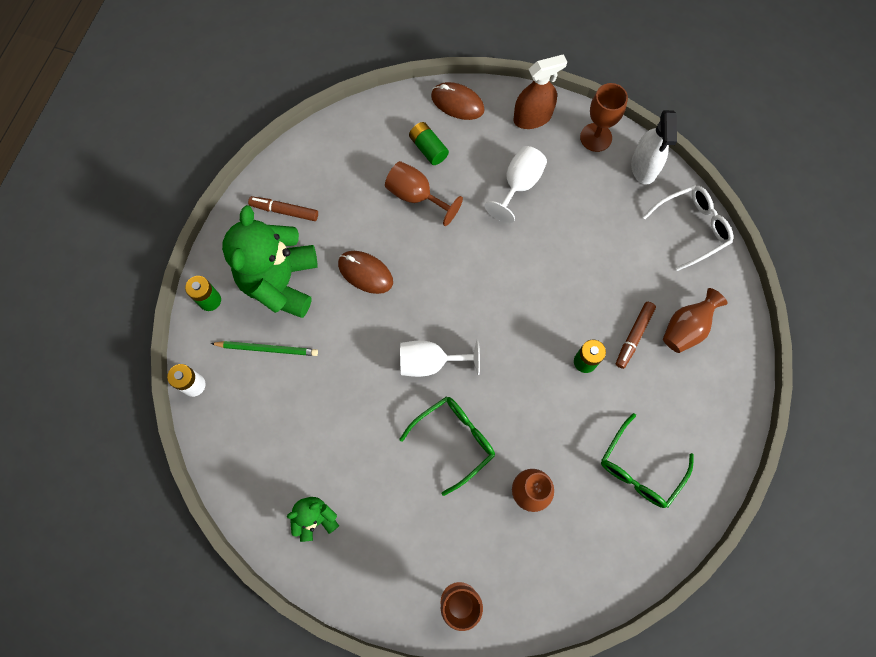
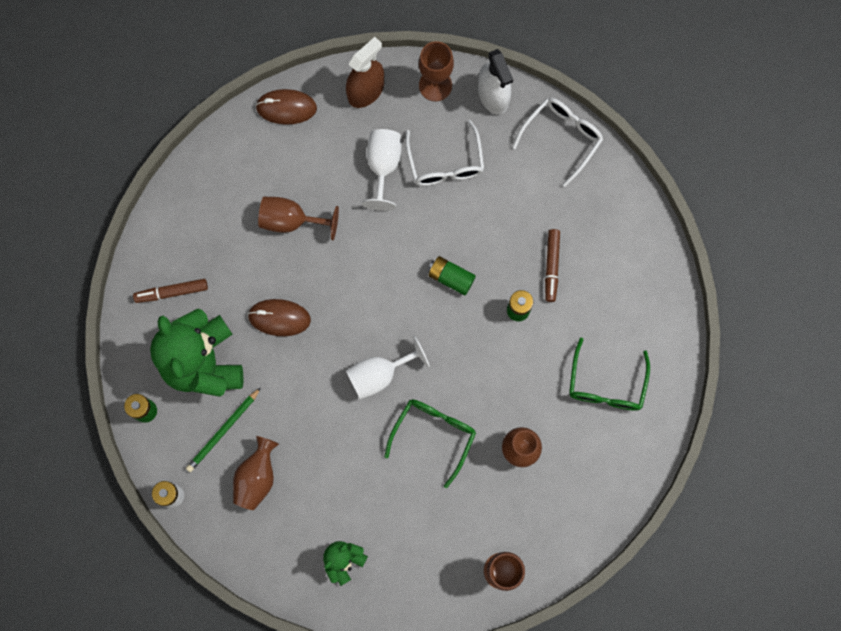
camera: 25 degrees left, 5 degrees up
(267, 349) = (223, 431): green pencil -> green pencil turned 150 degrees clockwise
(428, 148) = (280, 167): green battery -> green battery (451, 278)
(575, 205) = (445, 163): none -> white glasses
(686, 328) = (595, 238): brown vase -> brown vase (257, 477)

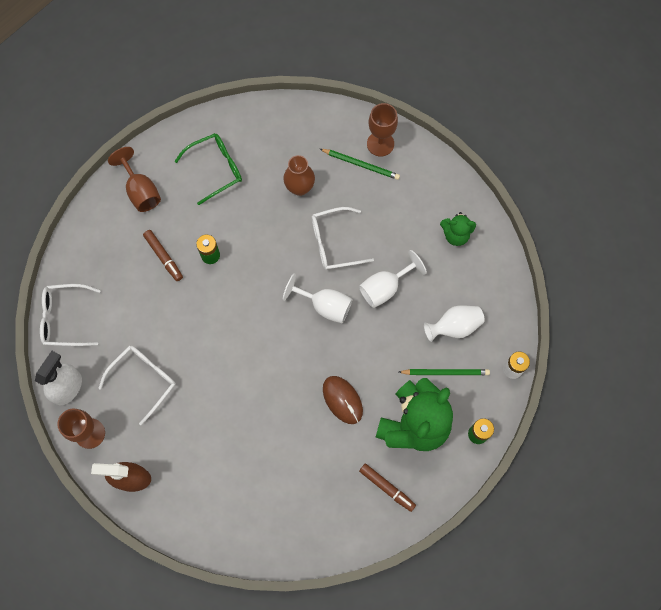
camera: 130 degrees left, 5 degrees down
(257, 477) = (454, 327): brown vase -> white vase
(286, 108) = (189, 525): brown mouse -> none
(291, 221) = (269, 449): brown goblet -> brown goblet (141, 191)
(383, 166) = (179, 419): white goblet -> white goblet (385, 288)
(434, 435) = (334, 243): green glasses -> white glasses
(451, 278) = (223, 313): green battery -> none
(494, 531) = (361, 164): none -> green pencil
(551, 266) = (163, 257): brown marker -> brown marker turned 90 degrees clockwise

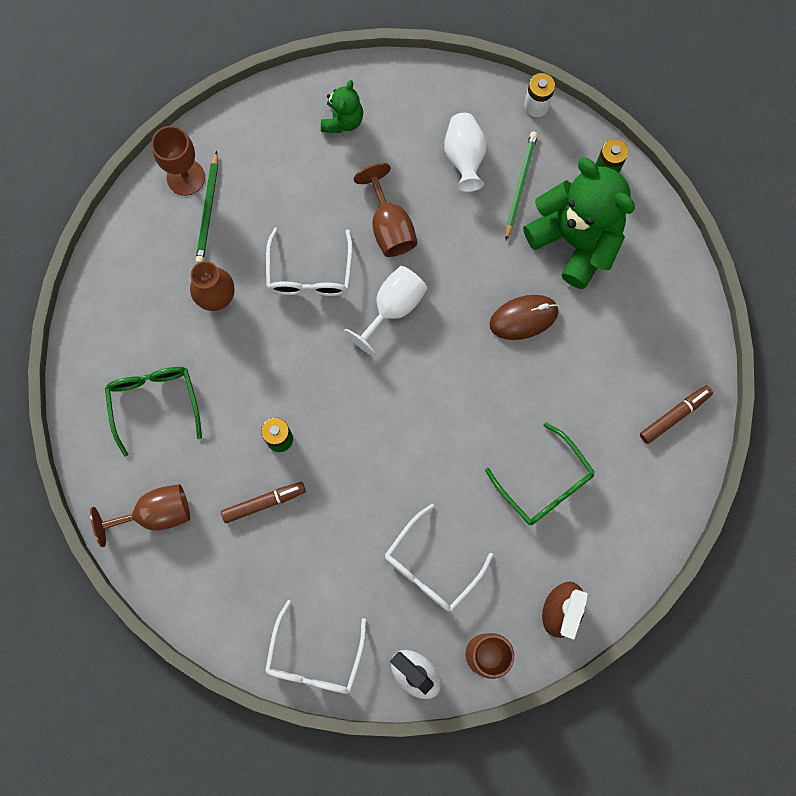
camera: 75 degrees left, 5 degrees up
(144, 380) = (431, 566): white glasses -> white glasses turned 105 degrees counterclockwise
(222, 445) = (545, 483): none -> green glasses
(361, 164) = (208, 210): green pencil -> green pencil turned 150 degrees clockwise
(385, 288) = (389, 226): white goblet -> brown goblet
(387, 488) = (647, 294): brown marker -> brown marker (674, 415)

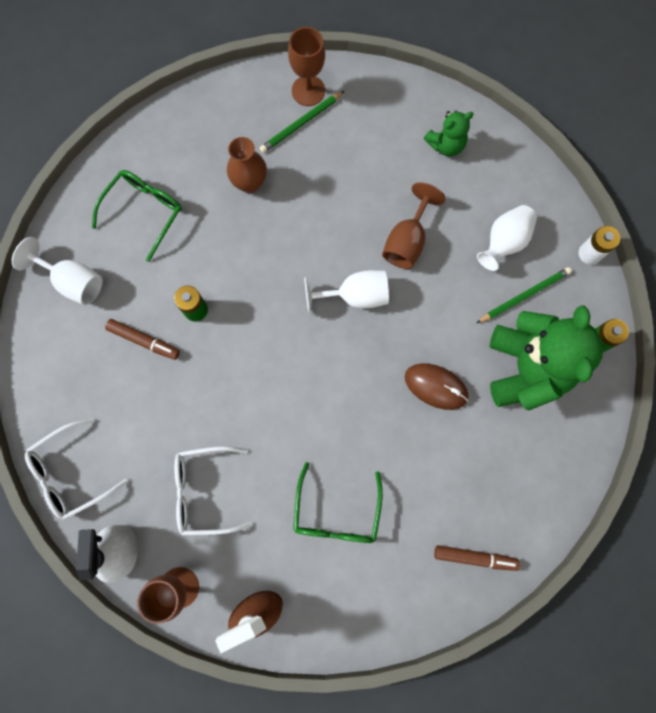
camera: 45 degrees right, 0 degrees up
(155, 513) = (73, 281): brown goblet -> white goblet
(310, 273) = (324, 223): white glasses -> none

